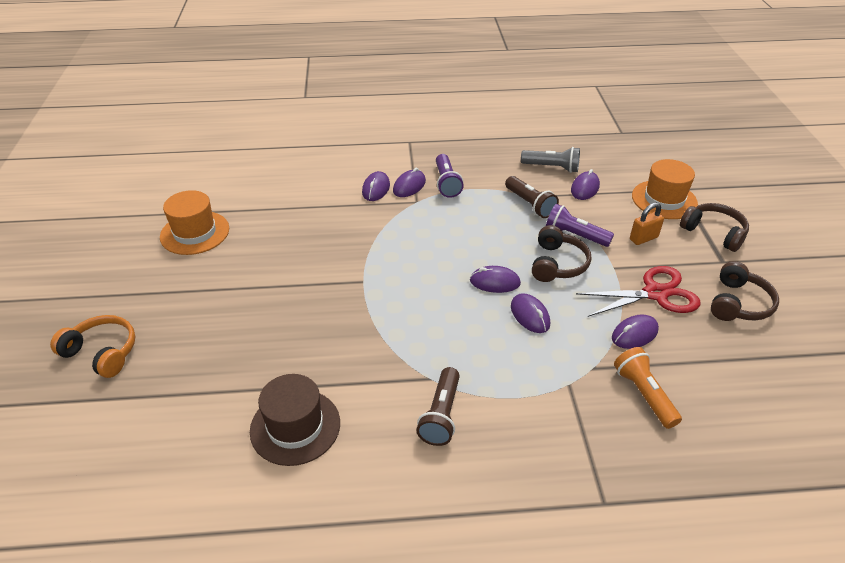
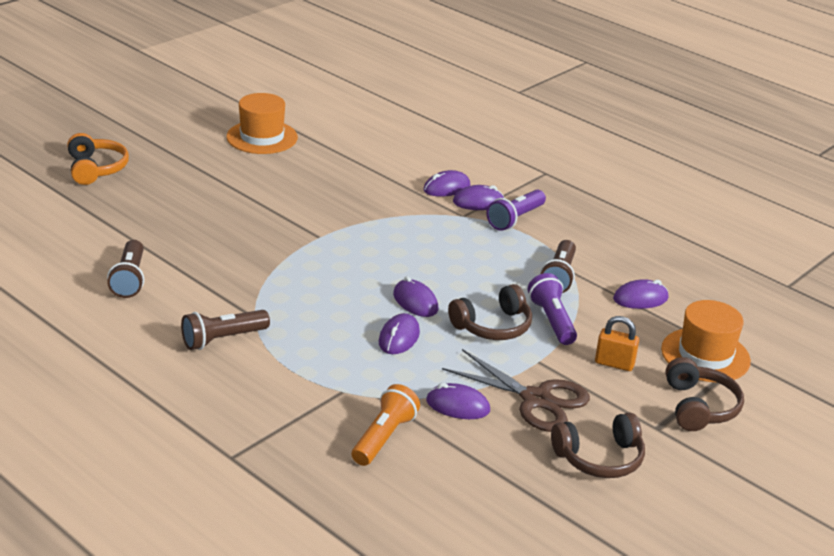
camera: 45 degrees right, 10 degrees down
(295, 426) = (130, 279): brown hat -> brown flashlight
(552, 167) = (642, 266): grey flashlight -> none
(655, 293) = (536, 399): red scissors -> brown scissors

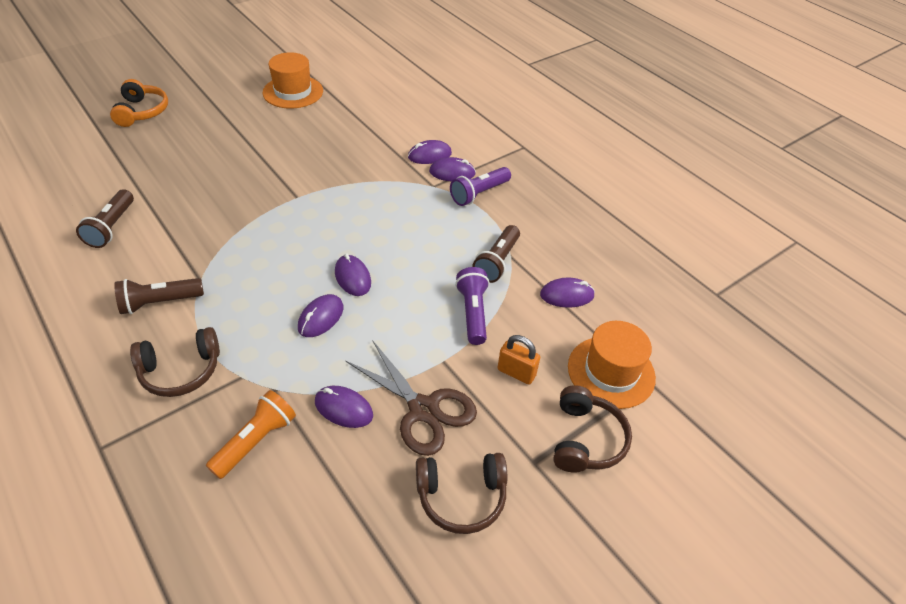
camera: 10 degrees right, 15 degrees up
(493, 326) = (414, 313): brown headphones -> brown headphones (181, 370)

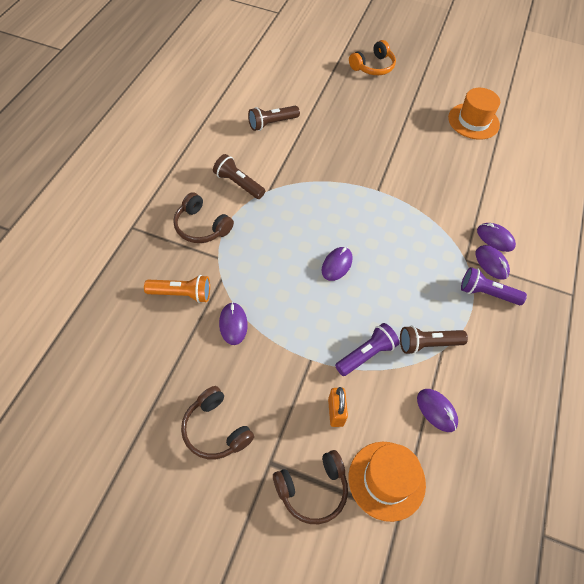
camera: 55 degrees right, 10 degrees up
(321, 318) = (290, 269): purple mouse -> none
(423, 409) = (264, 370): brown scissors -> none

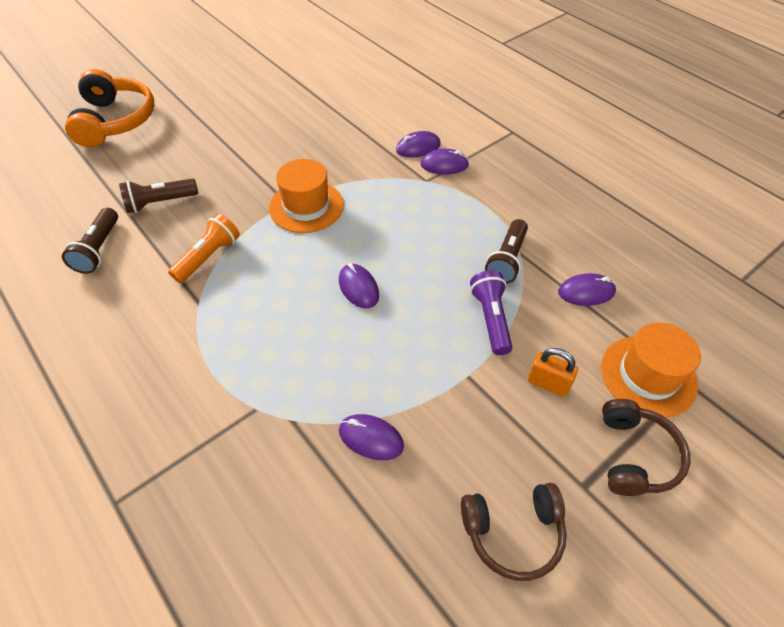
camera: 55 degrees left, 5 degrees down
(181, 294) = (282, 483): orange flashlight -> orange flashlight (208, 257)
(201, 227) = (191, 406): brown headphones -> none
(238, 184) = (159, 330): brown flashlight -> brown flashlight (160, 203)
(373, 66) = (115, 121): orange headphones -> orange headphones, size x1.50
(473, 121) = (267, 89): orange hat -> orange hat (306, 206)
(487, 293) = (476, 186): purple flashlight -> none

